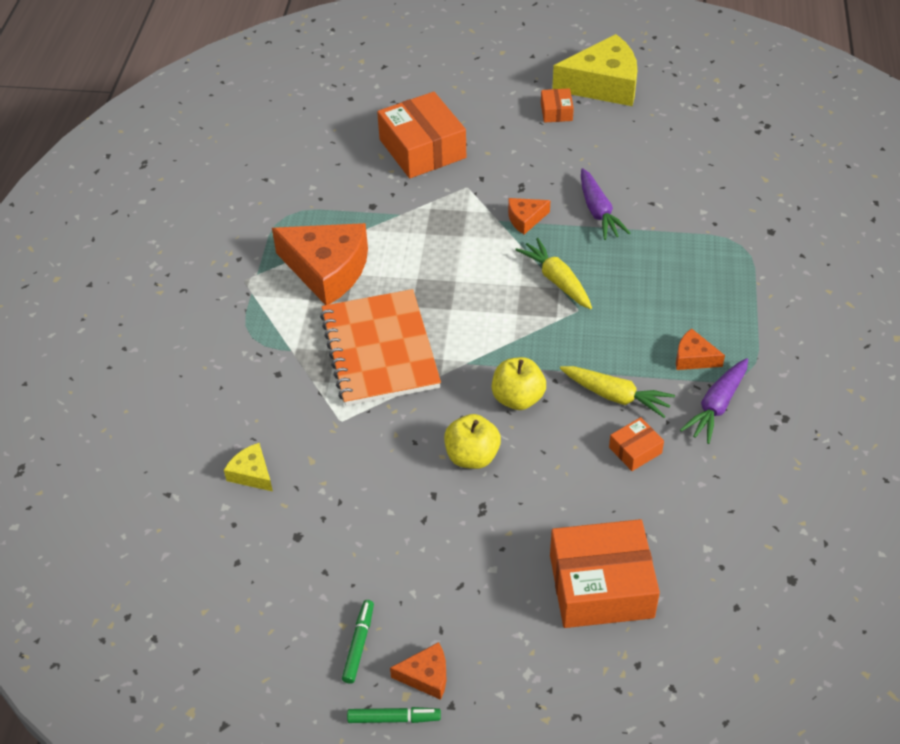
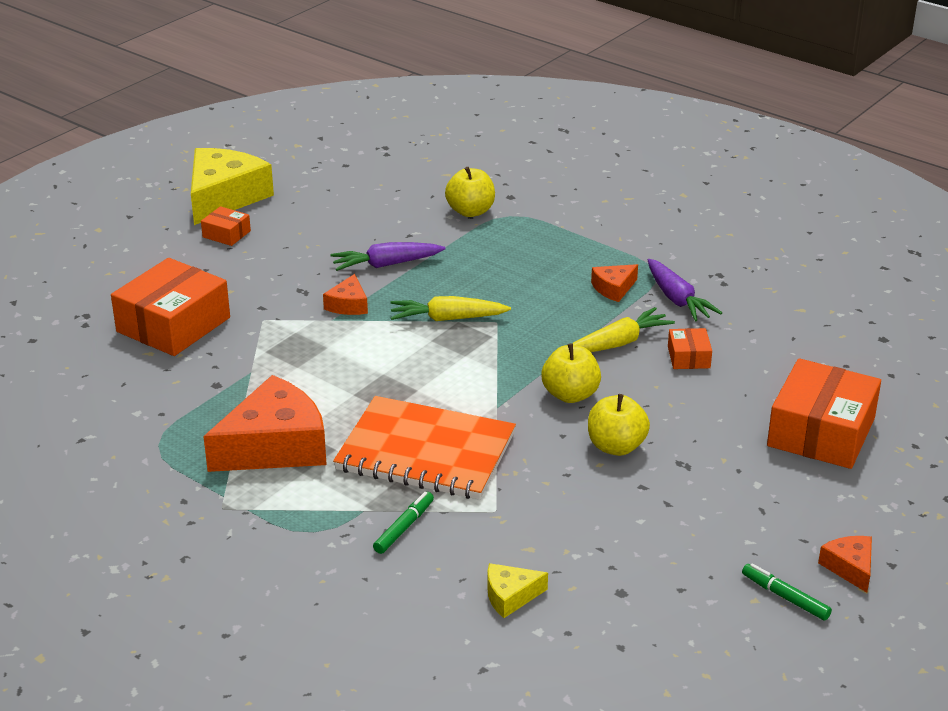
camera: 60 degrees left, 15 degrees down
(394, 718) = (884, 605): green marker -> green marker (404, 527)
(422, 149) = (173, 325): orange box -> orange box turned 60 degrees counterclockwise
(426, 676) = (849, 567): orange cheese -> orange cheese turned 45 degrees counterclockwise
(598, 211) = (386, 264): purple carrot -> purple carrot turned 150 degrees clockwise
(722, 219) = (470, 211): none -> yellow apple

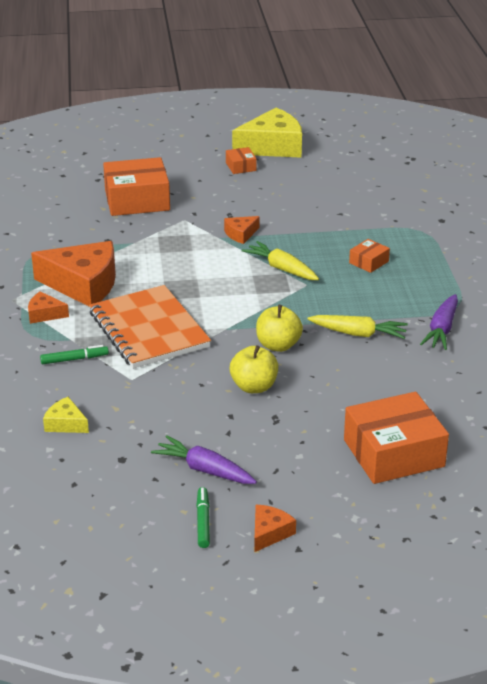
camera: 45 degrees right, 0 degrees up
(386, 264) = (299, 223): purple carrot -> purple carrot (205, 470)
(470, 211) = (400, 217): yellow apple -> none
(614, 288) = (411, 303): orange cheese -> orange cheese (45, 314)
(688, 357) = (387, 365): orange box -> orange box (369, 262)

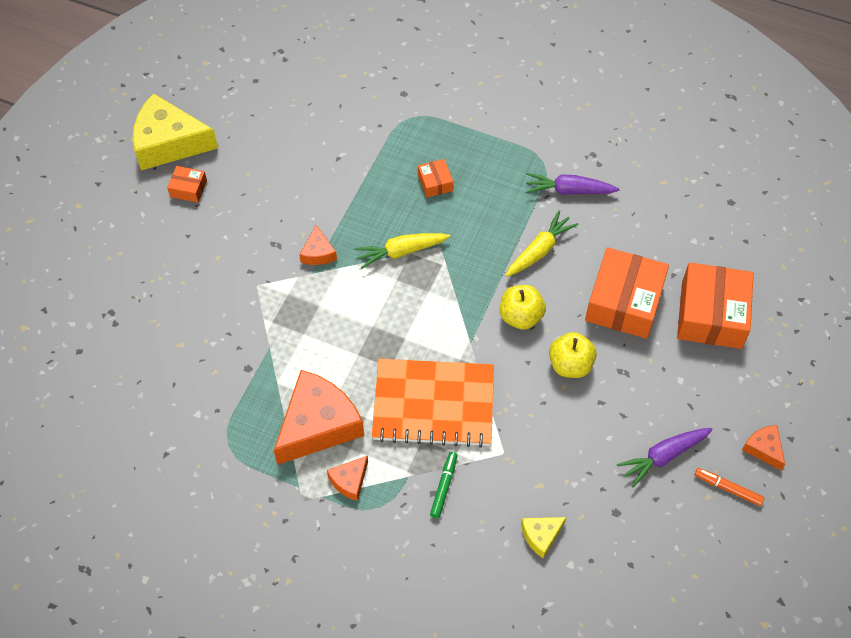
camera: 60 degrees left, 25 degrees up
(137, 200) = (187, 307): orange box -> orange box (624, 302)
(203, 521) = (728, 488): green marker -> orange marker
(272, 146) = (169, 143): yellow cheese -> yellow cheese turned 90 degrees counterclockwise
(441, 329) = (569, 190): purple carrot -> purple carrot turned 135 degrees clockwise

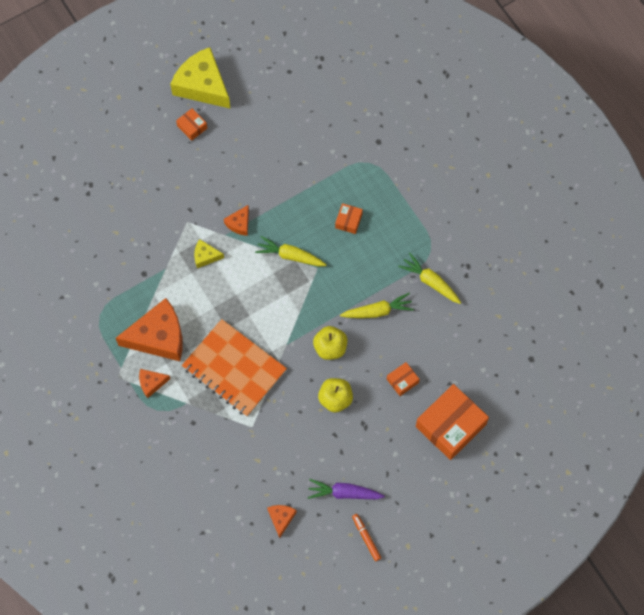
camera: 35 degrees right, 10 degrees up
(444, 487) = (202, 423): green marker -> none
(541, 536) = (234, 490): yellow cheese -> yellow cheese (205, 256)
(569, 190) = (430, 282): purple carrot -> yellow carrot
(624, 302) = (402, 381): orange box -> orange box, size x0.46
(764, 448) = (409, 530): orange cheese -> orange cheese (281, 518)

